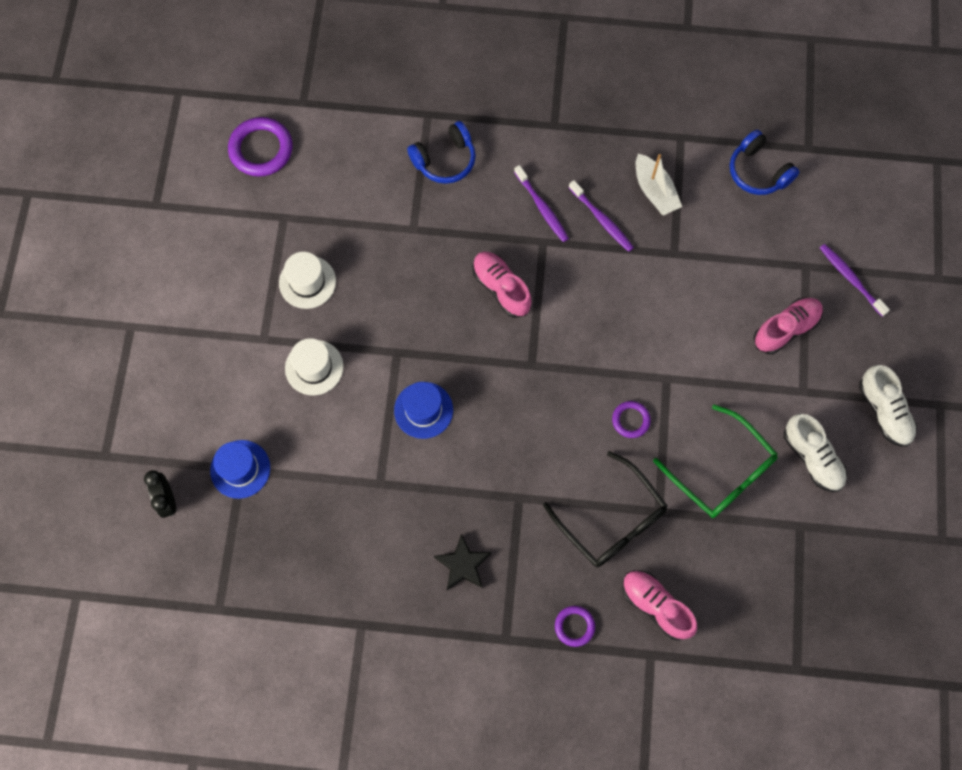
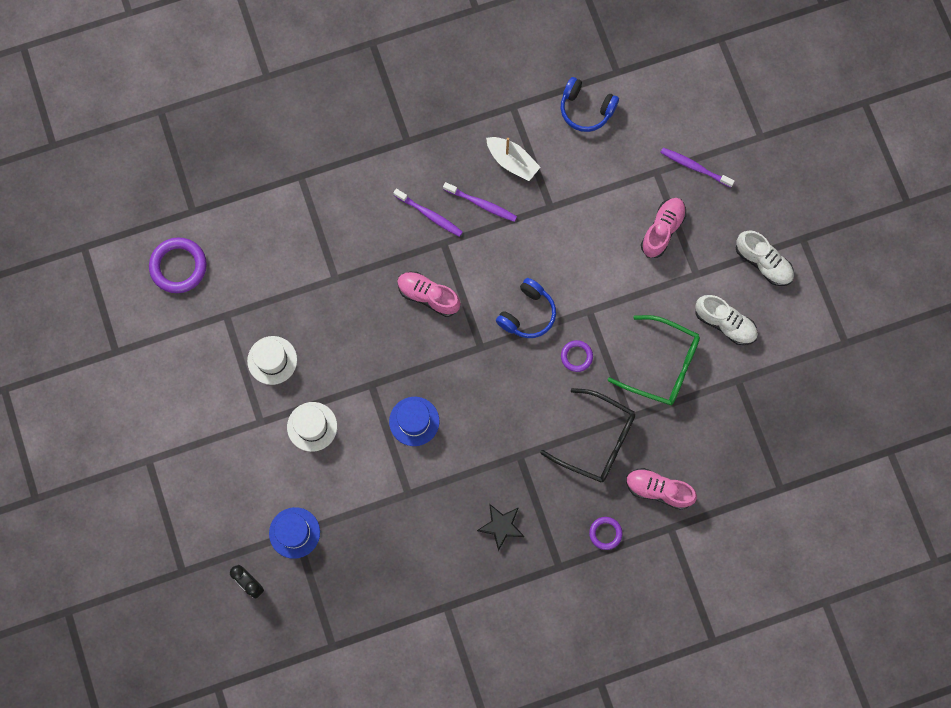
camera: 25 degrees left, 5 degrees up
(445, 160) = (333, 209): blue headphones -> blue headphones (527, 313)

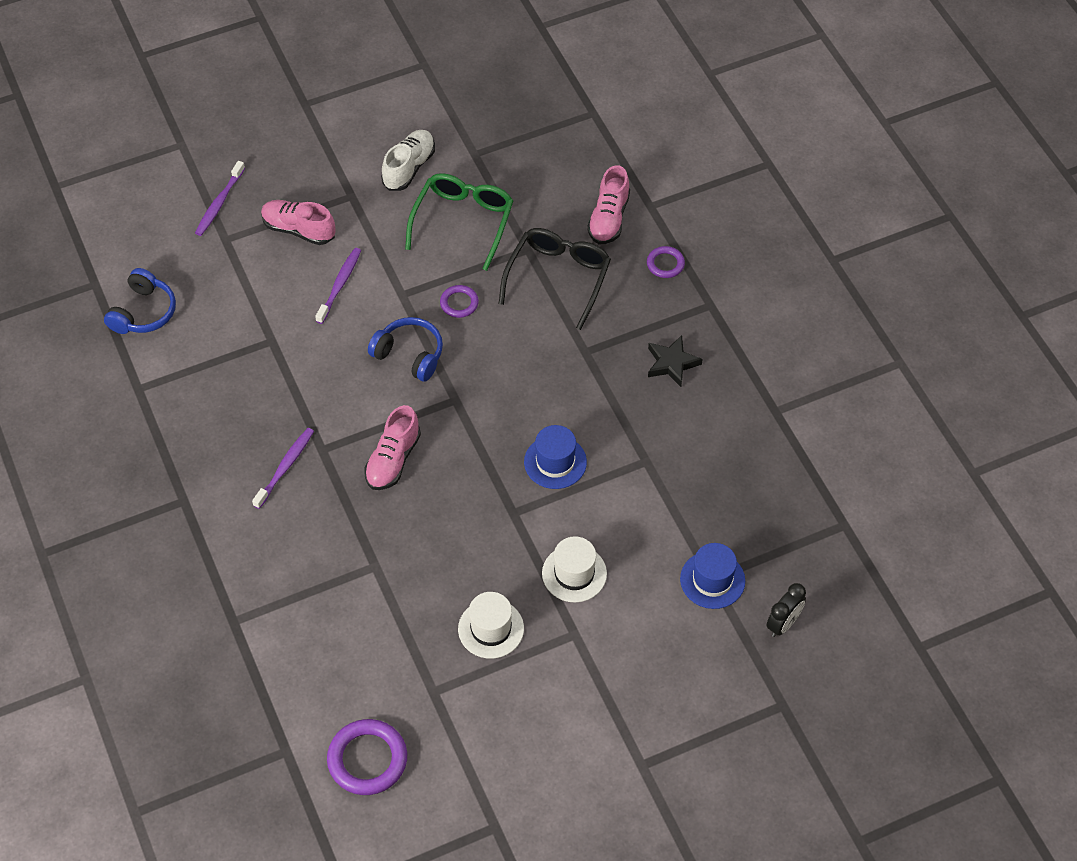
camera: 95 degrees left, 20 degrees down
(481, 204) = (269, 412): purple toothbrush -> purple toothbrush (340, 285)
(512, 162) = (212, 384): white boat -> none
(763, 262) = (335, 137): white shoe -> none

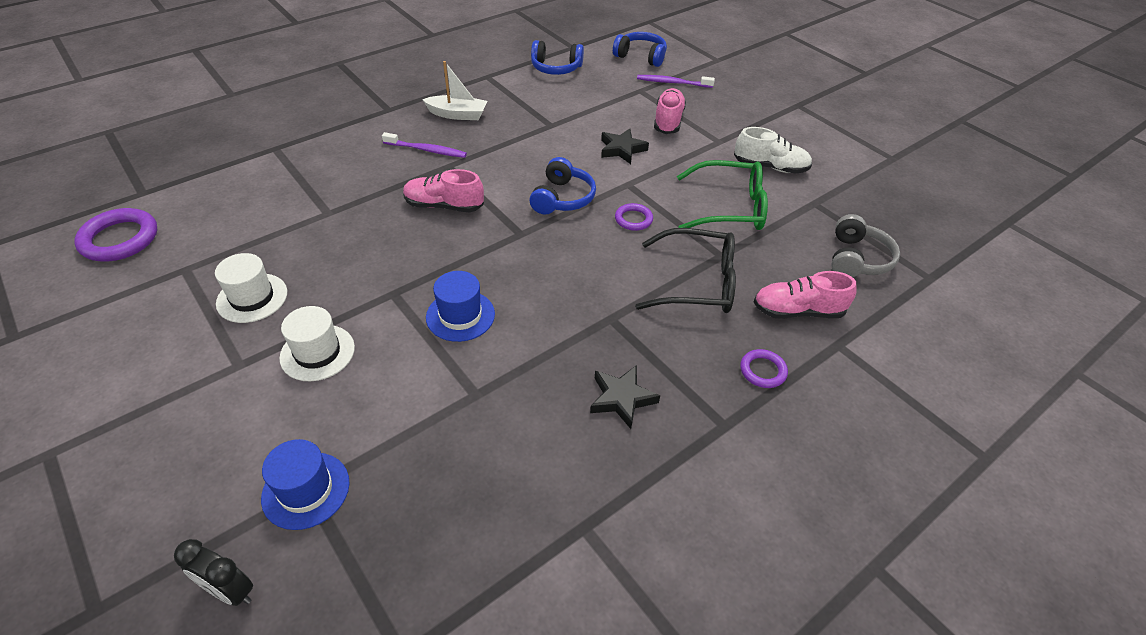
camera: 75 degrees right, 10 degrees down
(146, 218) = (641, 56): none -> blue headphones
(219, 429) = (457, 114): none -> white boat
(340, 285) = (622, 149): purple toothbrush -> black star
(558, 153) = (856, 259): none -> grey headphones

